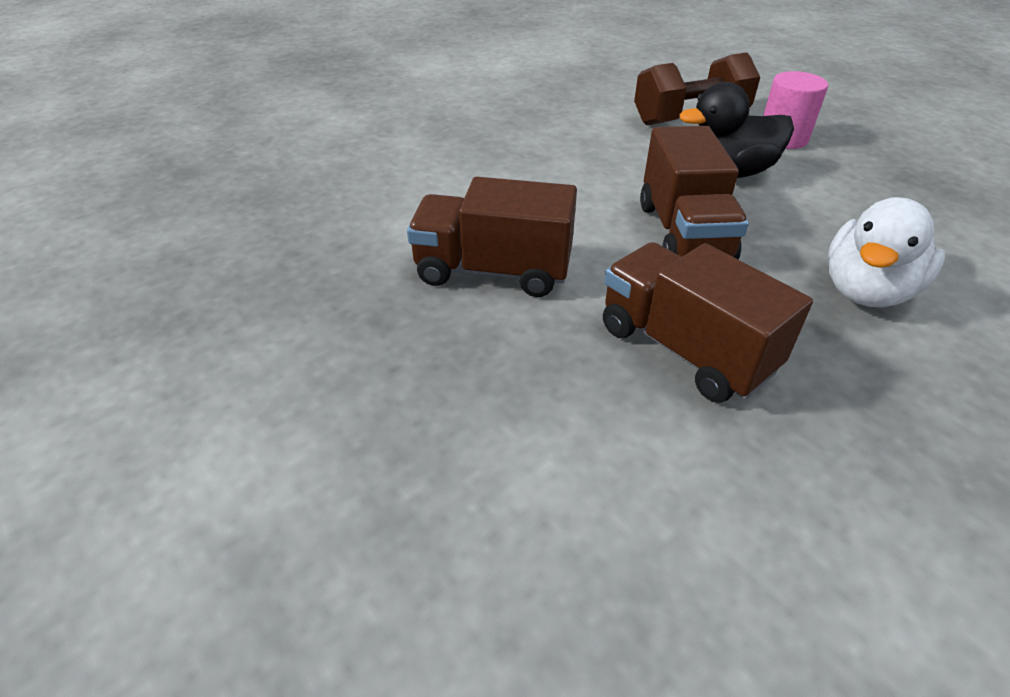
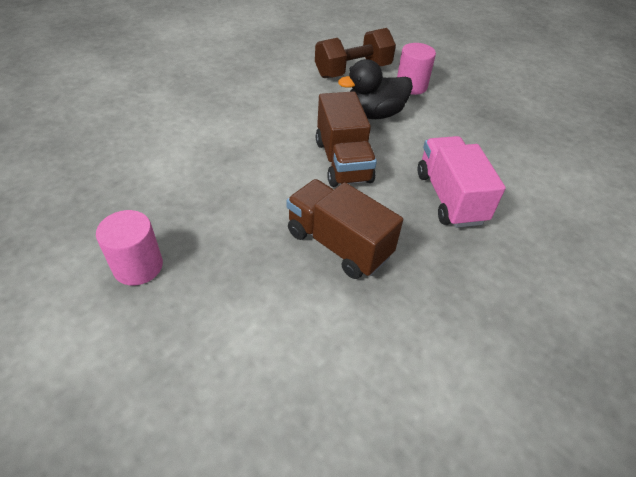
camera: 10 degrees left, 5 degrees up
(367, 361) = (138, 266): none -> pink cylinder
(493, 271) = (219, 196): brown truck -> none
(866, 291) = (449, 197): white duck -> pink truck

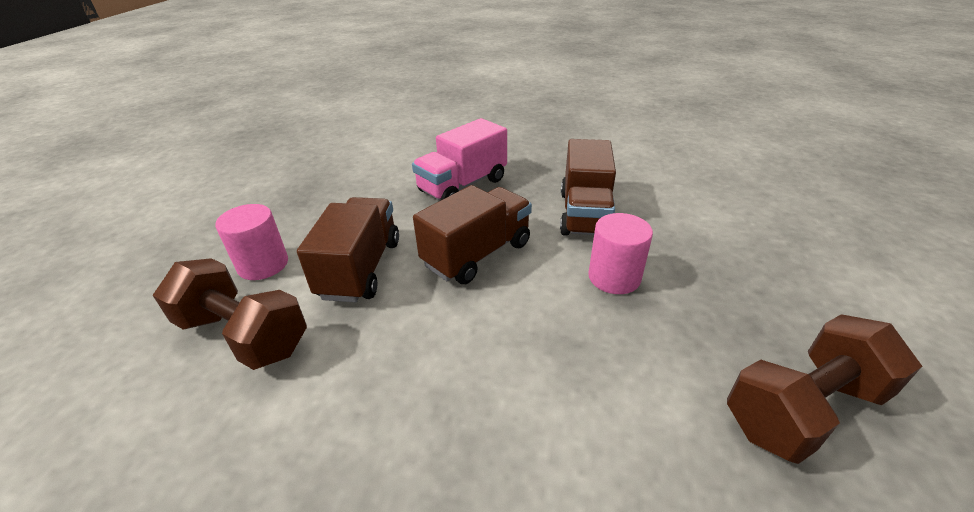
camera: 120 degrees left, 10 degrees down
(96, 206) = (803, 409): none -> brown dumbbell
(138, 266) = (778, 305): pink cylinder -> pink cylinder (614, 277)
(374, 114) = (360, 268): black duck -> brown truck

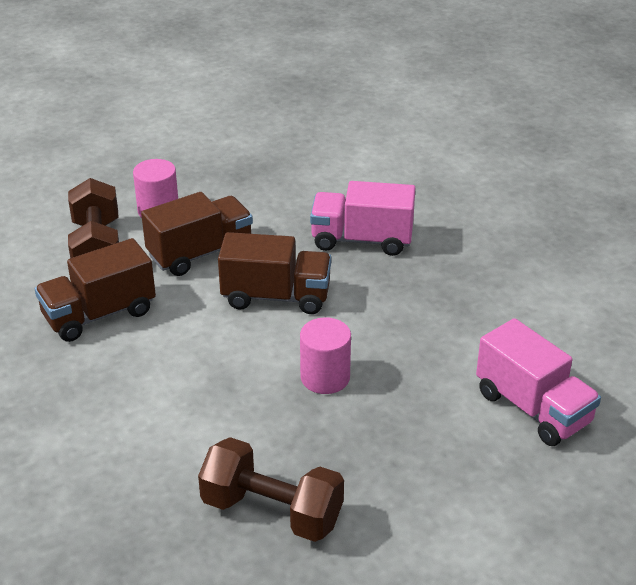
camera: 50 degrees right, 0 degrees up
(585, 214) = (400, 327): brown truck -> brown truck (99, 314)
(727, 202) = (533, 408): none -> pink truck

